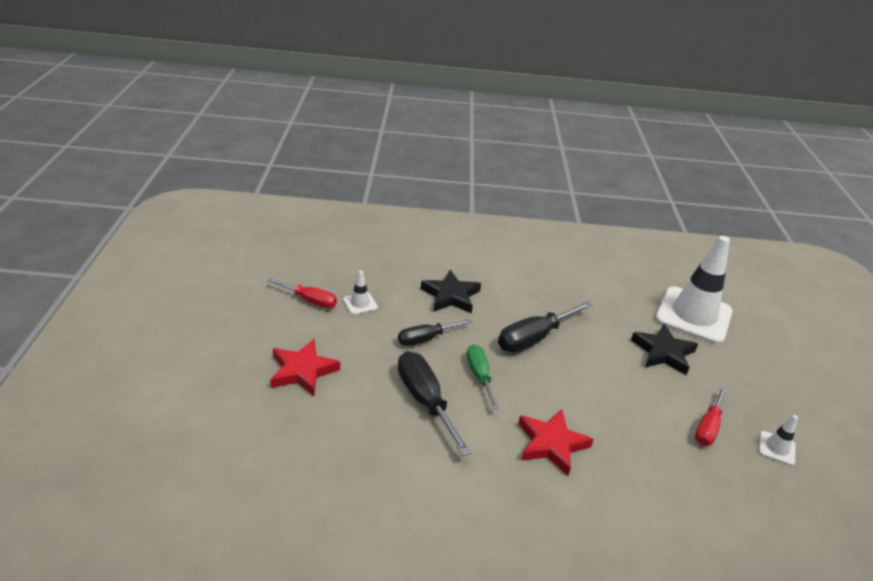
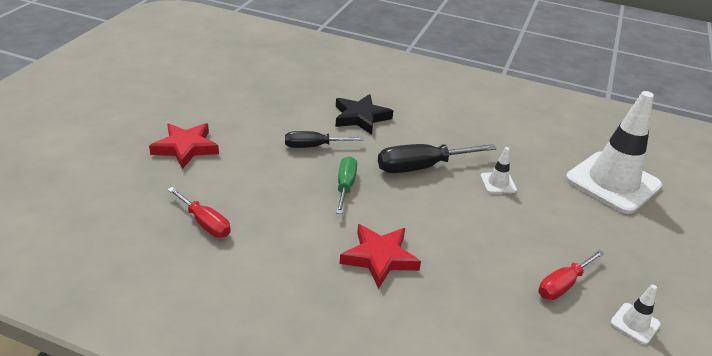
camera: 20 degrees right, 0 degrees up
(310, 300) = (228, 97): red screwdriver -> red screwdriver (205, 223)
(360, 303) = (271, 107): white traffic cone -> white traffic cone (498, 183)
(425, 400) = (279, 194): black screwdriver -> none
(663, 352) = (555, 207): black star -> none

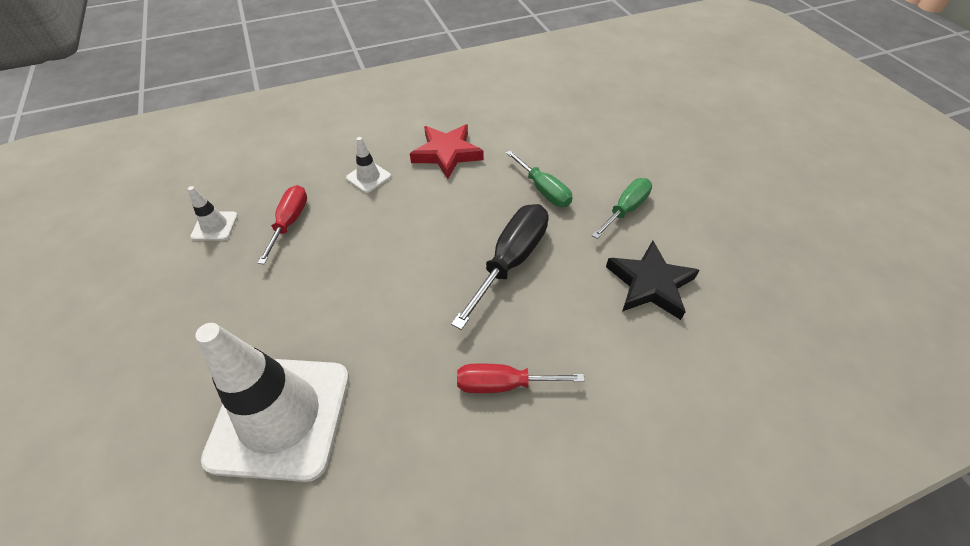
camera: 140 degrees right, 15 degrees up
(185, 148) = (695, 136): red star -> none
(205, 223) = (580, 103): red screwdriver -> red screwdriver (503, 384)
(313, 146) = (625, 209): black screwdriver -> green screwdriver
(498, 183) = (419, 299): white traffic cone -> white traffic cone (368, 177)

